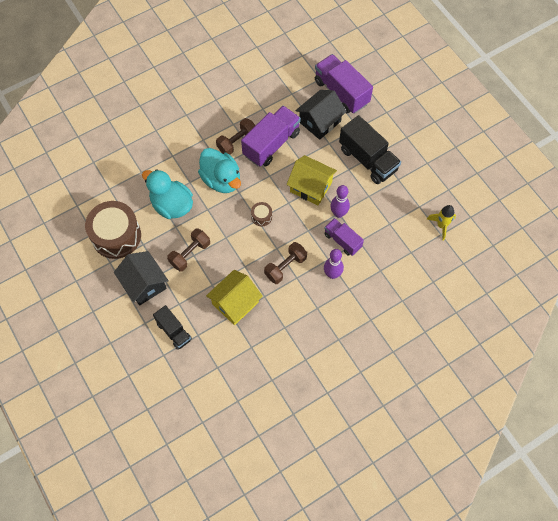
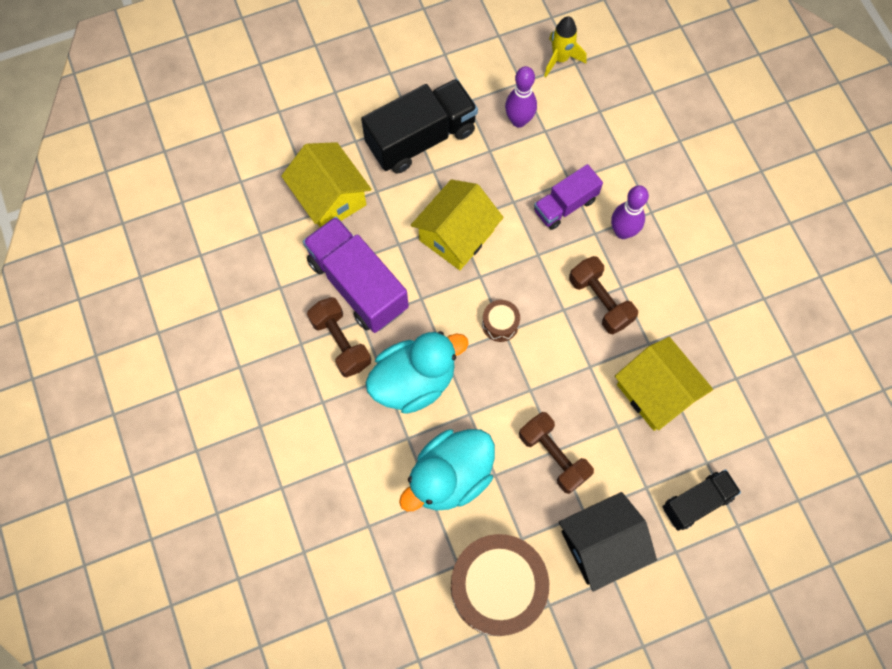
camera: 80 degrees left, 5 degrees up
(320, 121) = (330, 198): black house -> yellow house
(338, 213) = (514, 201): purple bowling pin -> purple bowling pin (519, 120)
(341, 92) = (278, 152): purple truck -> none

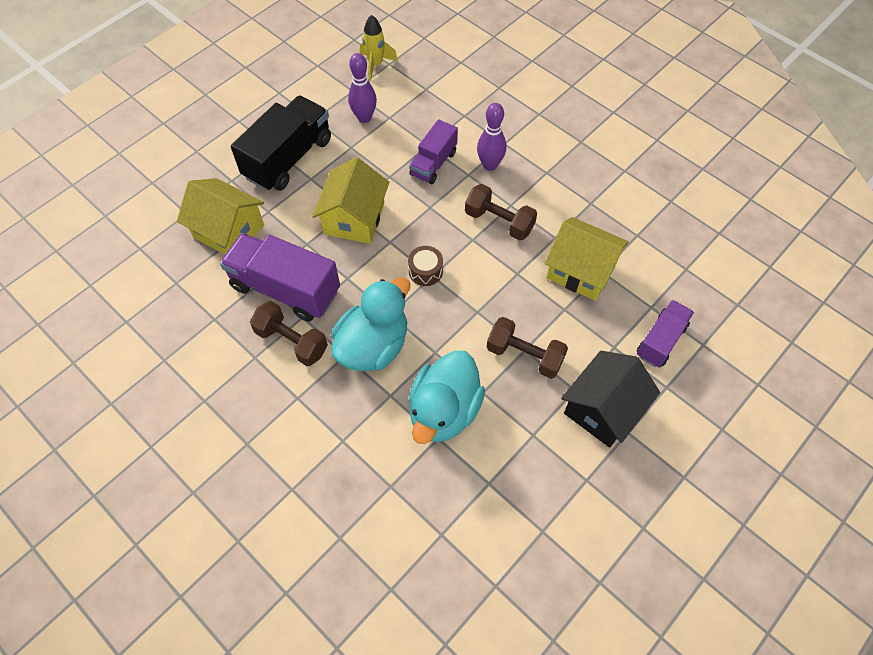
camera: 25 degrees left, 10 degrees down
(497, 587) = (533, 486): brown drum -> none
(696, 502) = (661, 341): black truck -> purple truck

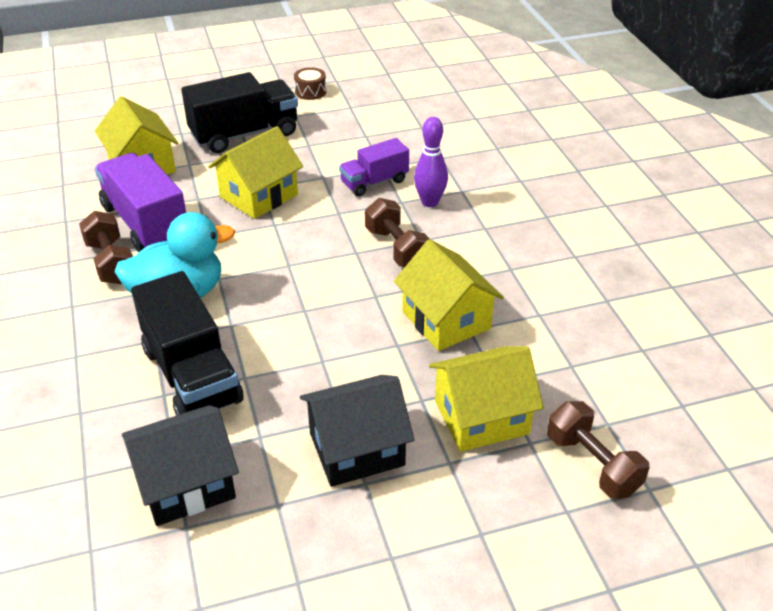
camera: 30 degrees right, 20 degrees down
(364, 117) = (342, 128): purple bowling pin -> none
(376, 65) = (390, 96): yellow rocket -> none
(425, 271) = (285, 259): brown drum -> brown drum (310, 91)
(444, 411) = (192, 375): turquoise duck -> black truck
(515, 499) = (186, 484): none -> black house
(524, 355) = (317, 365): brown dumbbell -> brown dumbbell (592, 464)
(661, 341) = (481, 417): purple truck -> yellow house

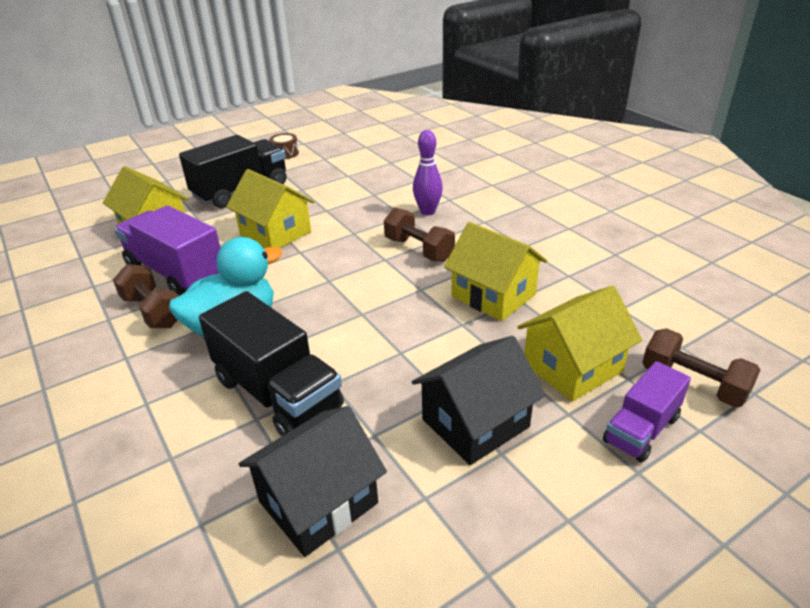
camera: 15 degrees left, 5 degrees down
(259, 196) = (275, 233): yellow house -> yellow house turned 75 degrees counterclockwise
(374, 182) = (372, 206): purple truck -> purple truck (641, 429)

